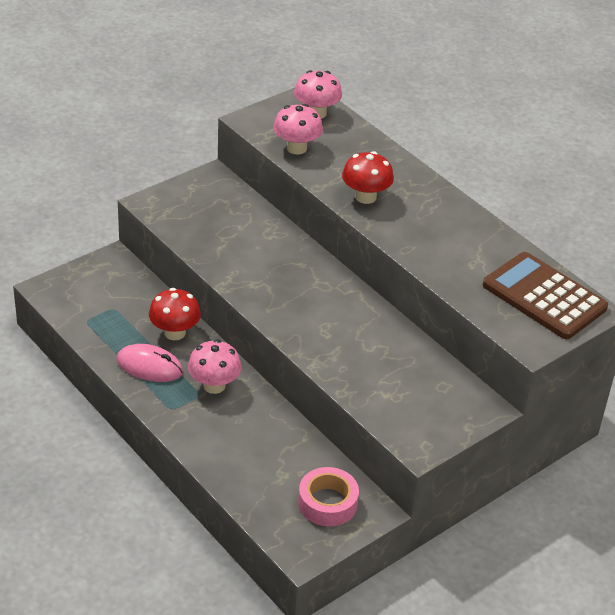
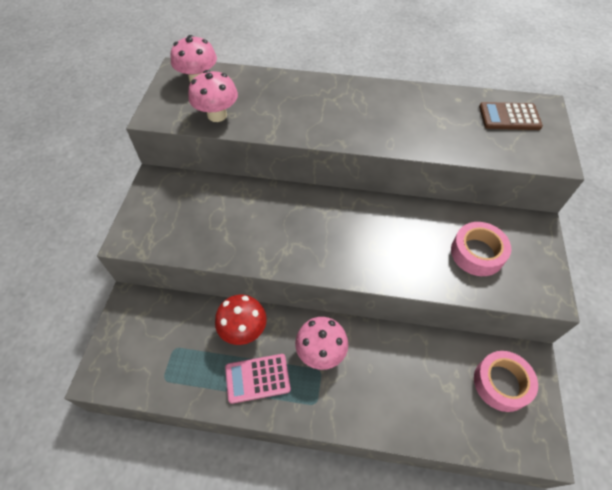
camera: 40 degrees left, 15 degrees up
(149, 366) = (257, 378): pink mouse -> pink calculator
(365, 197) = (312, 121): red mushroom -> none
(402, 386) = (477, 253): none -> pink tape
(544, 296) = (509, 117): brown calculator -> brown calculator, size x0.59

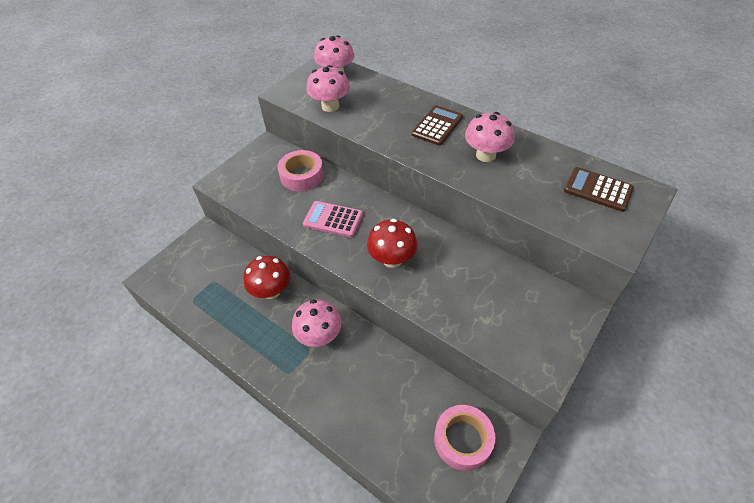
camera: 30 degrees right, 5 degrees down
(257, 378) = (257, 332): pink calculator -> pink calculator (333, 219)
(337, 102) = (437, 126): none -> brown calculator
(361, 248) = (392, 259): none -> red mushroom
(400, 117) = (485, 155): none -> pink mushroom
(477, 253) = (497, 306): pink tape -> pink tape (302, 176)

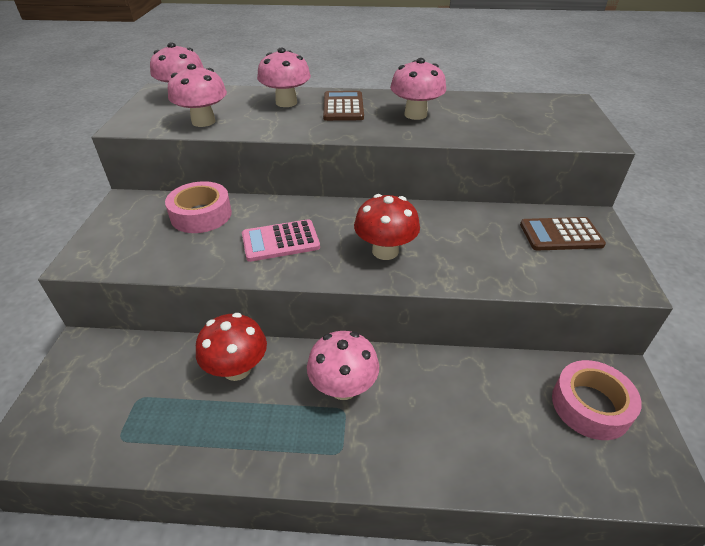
camera: 35 degrees left, 10 degrees down
(400, 106) = (286, 102): none -> pink mushroom
(598, 189) = (536, 110): brown calculator -> brown calculator (560, 235)

